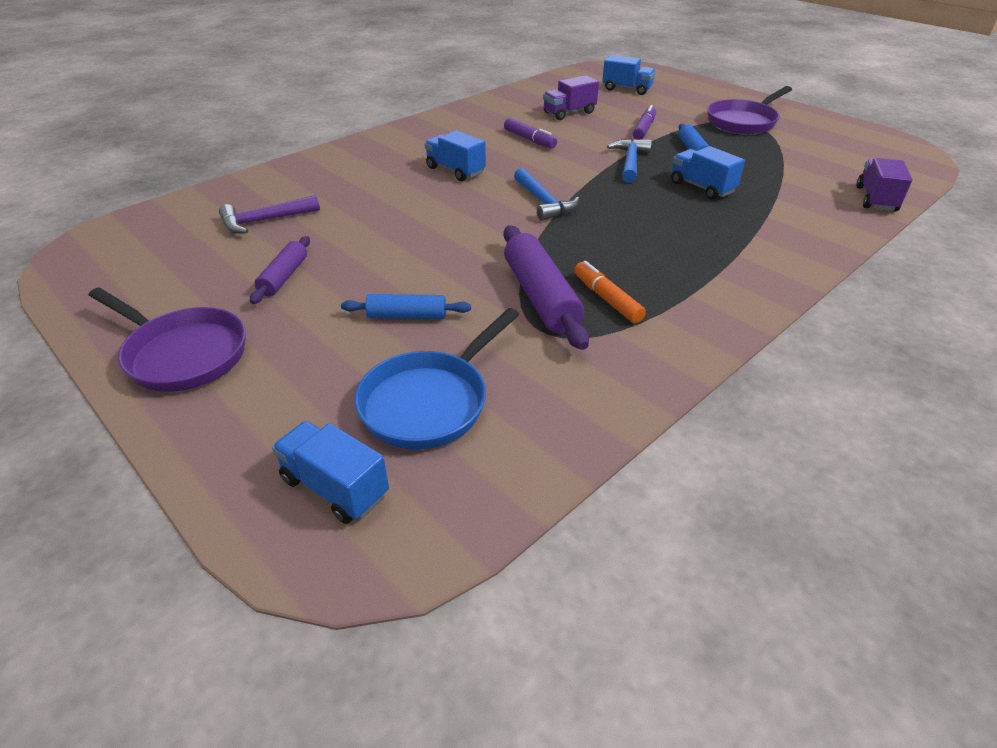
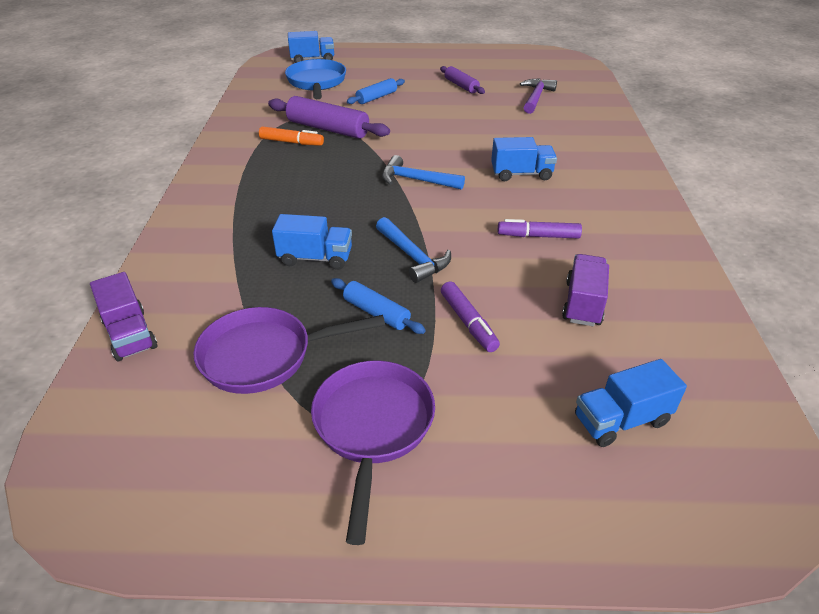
camera: 135 degrees right, 0 degrees up
(182, 354) = (432, 58): purple pan -> purple pan (264, 356)

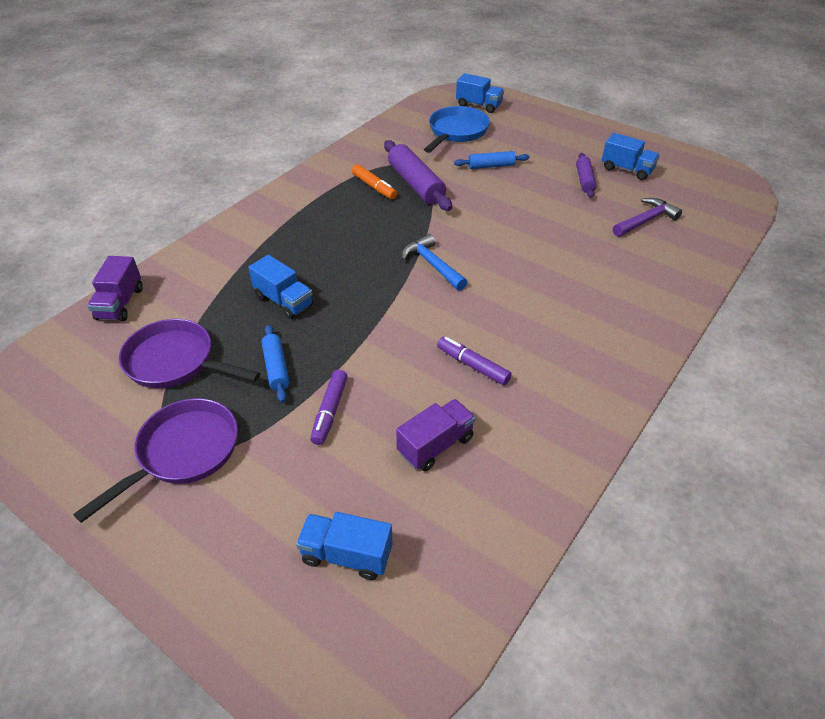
camera: 35 degrees right, 5 degrees up
(413, 257) = (352, 335): blue hammer -> none
(521, 174) = (531, 298): blue truck -> blue truck (627, 169)

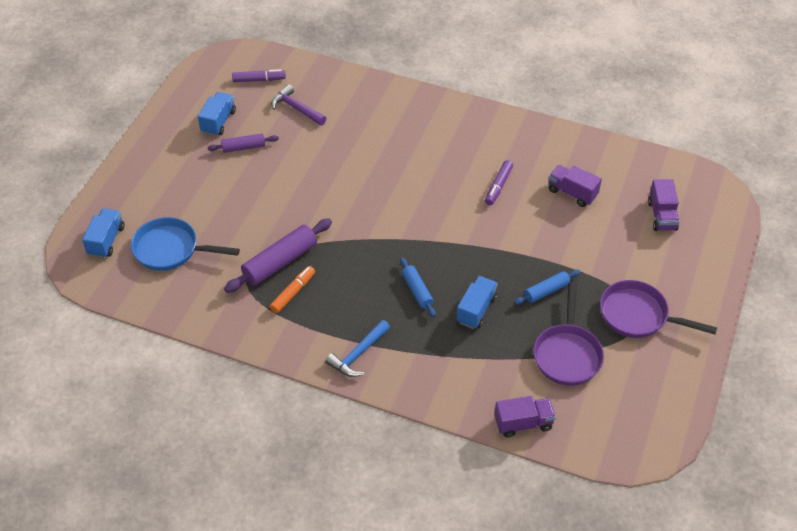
camera: 105 degrees left, 5 degrees up
(330, 411) = (570, 250): purple marker -> purple marker (259, 80)
(346, 555) = (662, 215): blue truck -> purple truck
(432, 264) = (397, 227): blue hammer -> blue hammer (358, 354)
(491, 166) = (233, 213): blue rolling pin -> blue rolling pin (417, 291)

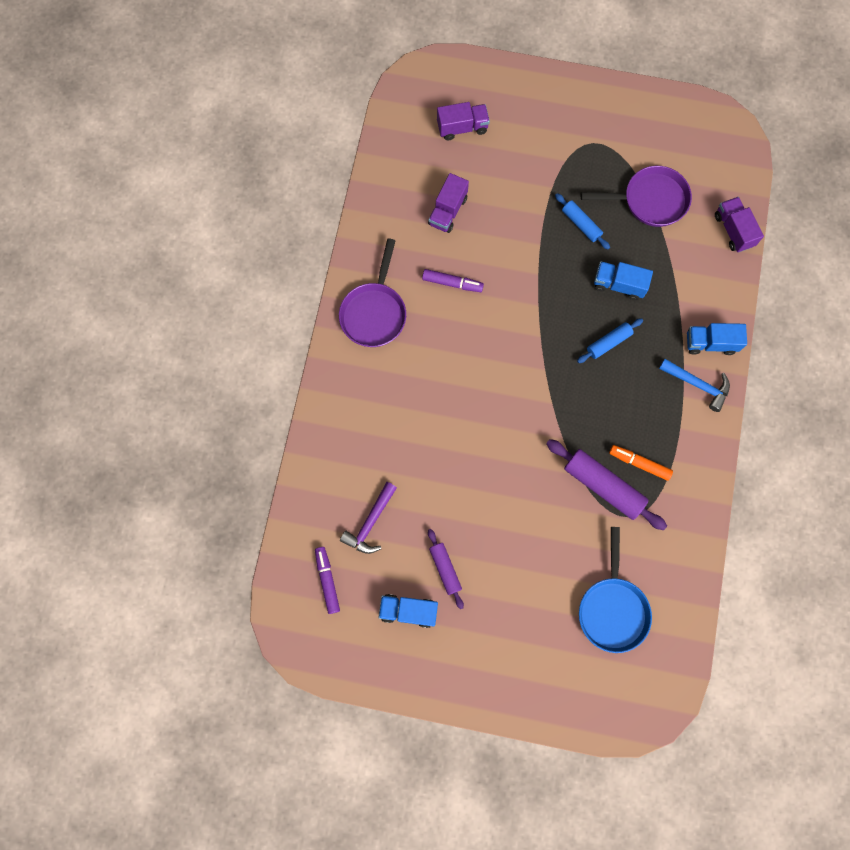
camera: 100 degrees left, 25 degrees up
(106, 241) = (616, 686): blue truck -> blue truck (710, 343)
(638, 315) = (591, 144): purple pan -> purple pan (374, 313)

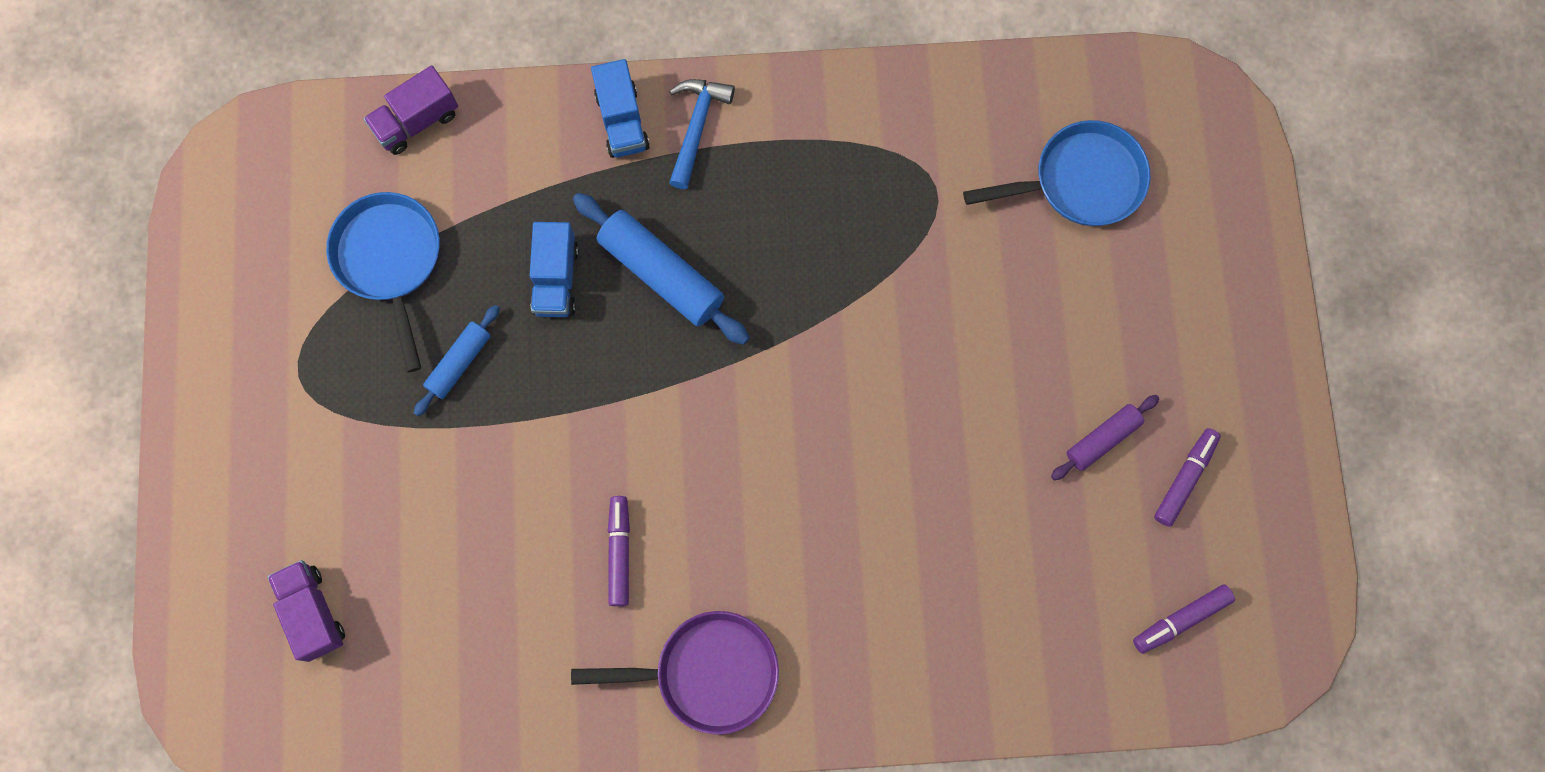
camera: 105 degrees left, 0 degrees up
(370, 523) = (1068, 577): purple hammer -> none
(408, 611) = (1184, 479): blue truck -> purple marker
(448, 211) = (485, 595): purple truck -> none
(603, 486) = (899, 233): purple rolling pin -> none
(608, 343) = (661, 274): blue rolling pin -> blue rolling pin, size x1.72
(639, 463) = (848, 188): orange marker -> none
(650, 200) = (390, 260): purple pan -> blue pan

